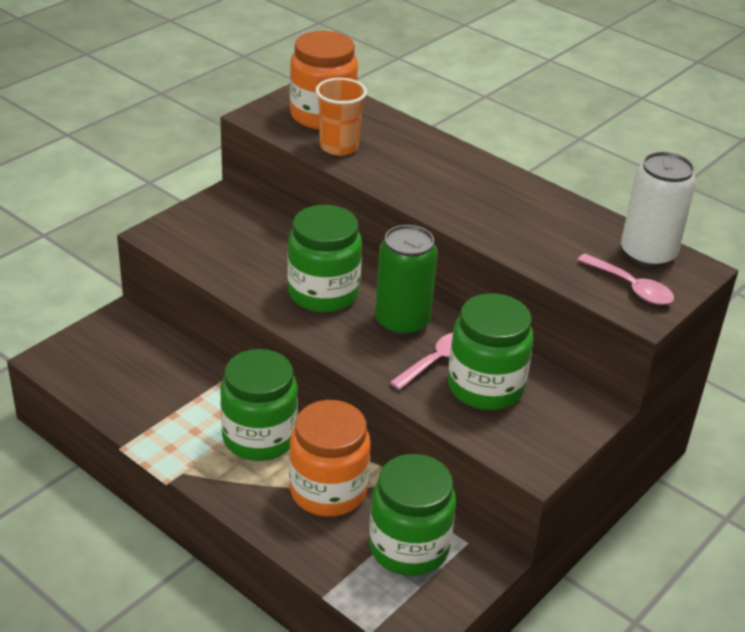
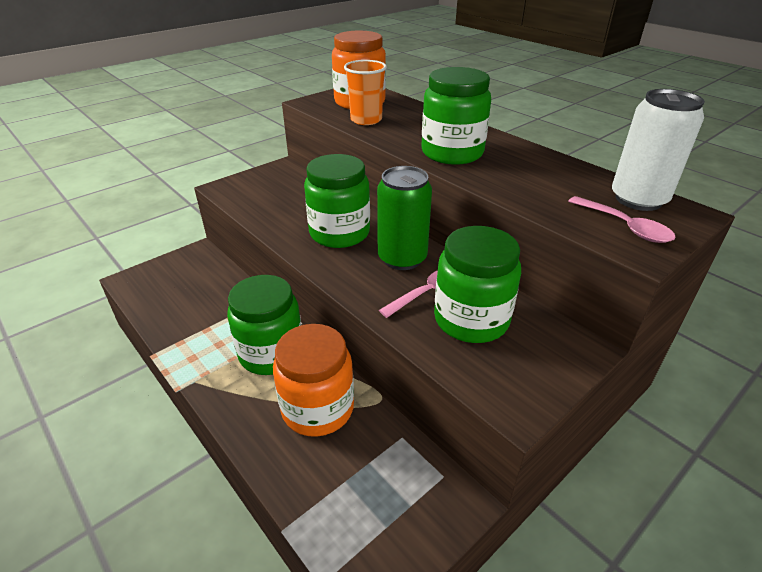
camera: 10 degrees right, 0 degrees up
(409, 547) = (382, 477): green jar -> green jar (452, 153)

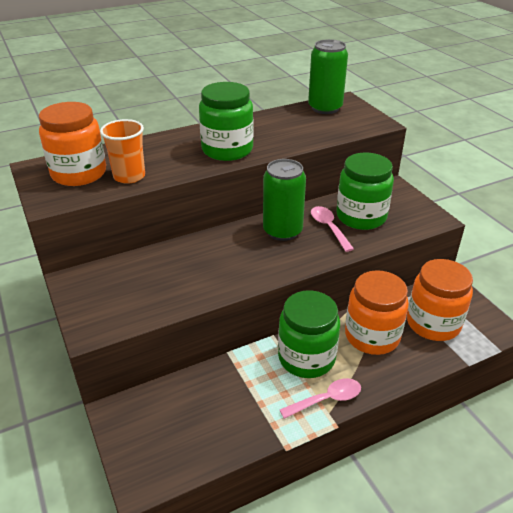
camera: 75 degrees left, 0 degrees up
(339, 233) = (231, 257): green jar -> none
(360, 479) = (433, 323): none -> orange jar
(625, 227) = (354, 120): pink spoon -> pink spoon (326, 399)
(638, 199) = (325, 108): white can -> green can

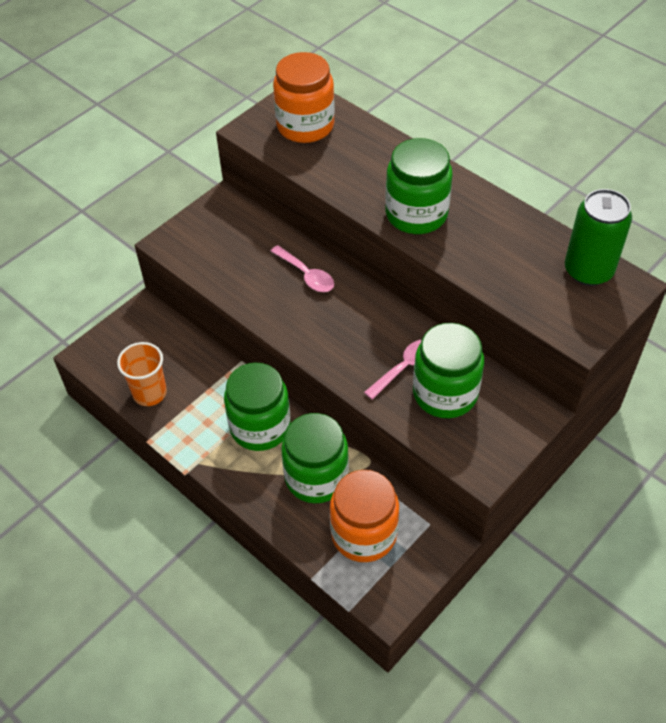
camera: 70 degrees right, 15 degrees up
(129, 176) = (319, 161): orange cup -> orange cup (149, 393)
(282, 231) = (376, 327): green can -> none
(326, 399) = (213, 457): pink spoon -> pink spoon (306, 275)
(372, 336) = (316, 477): orange jar -> green jar

